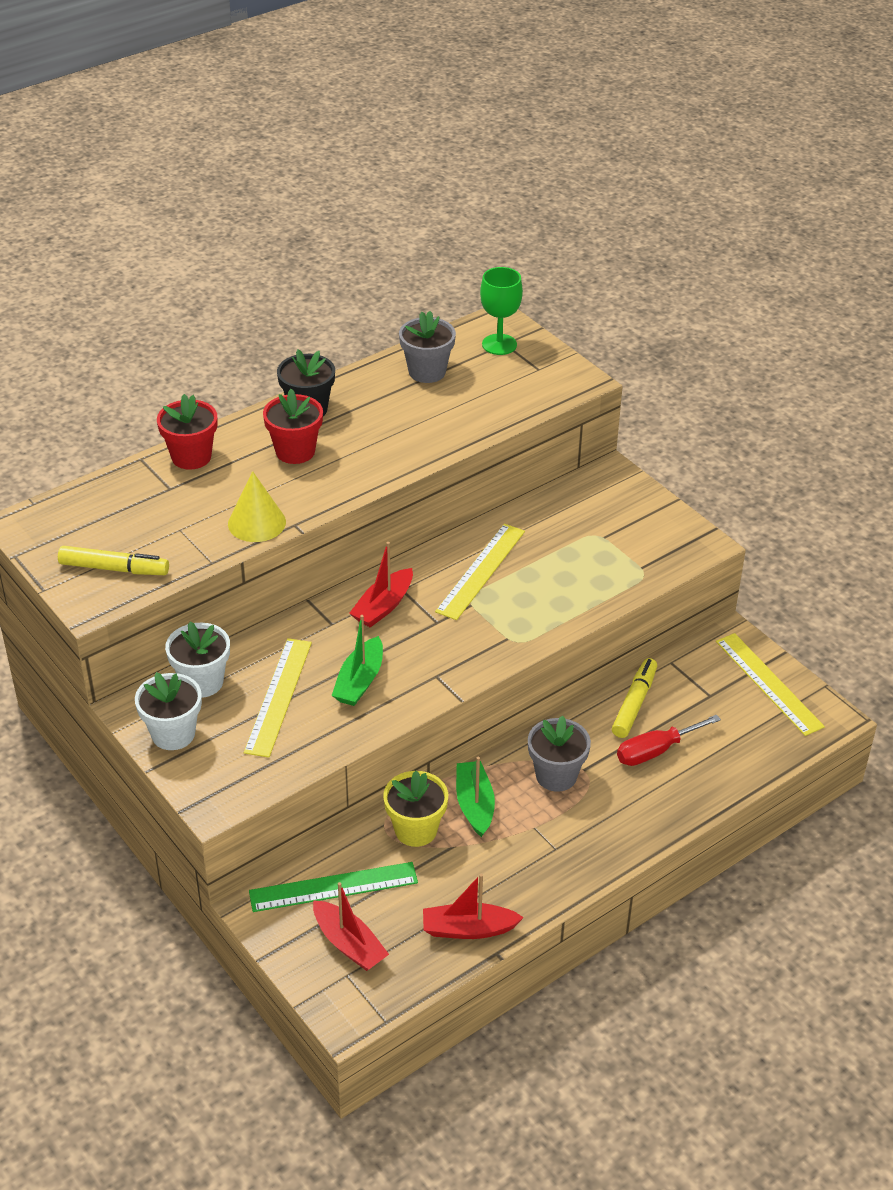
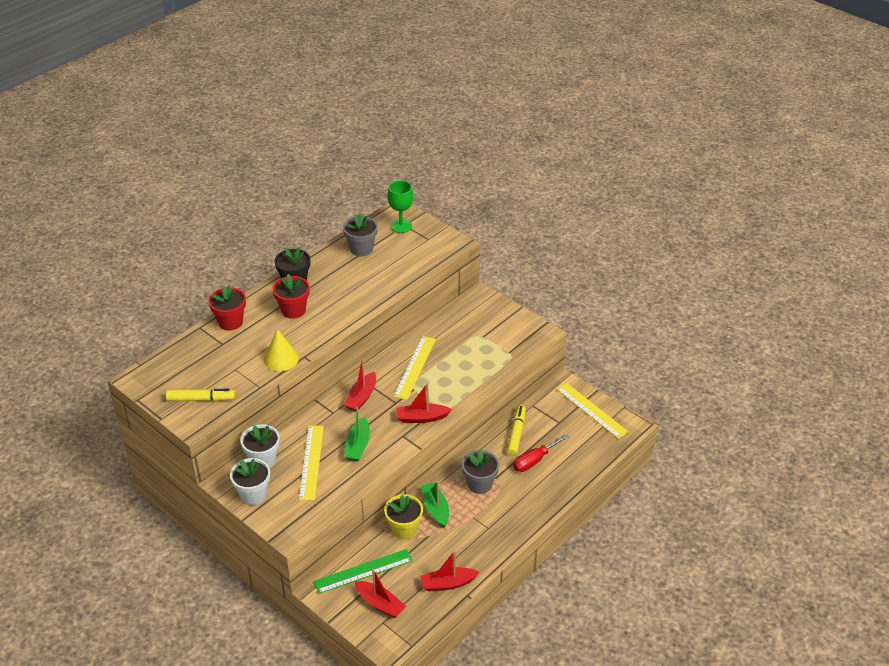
camera: 10 degrees left, 0 degrees up
(474, 652) = (421, 418): none -> red boat

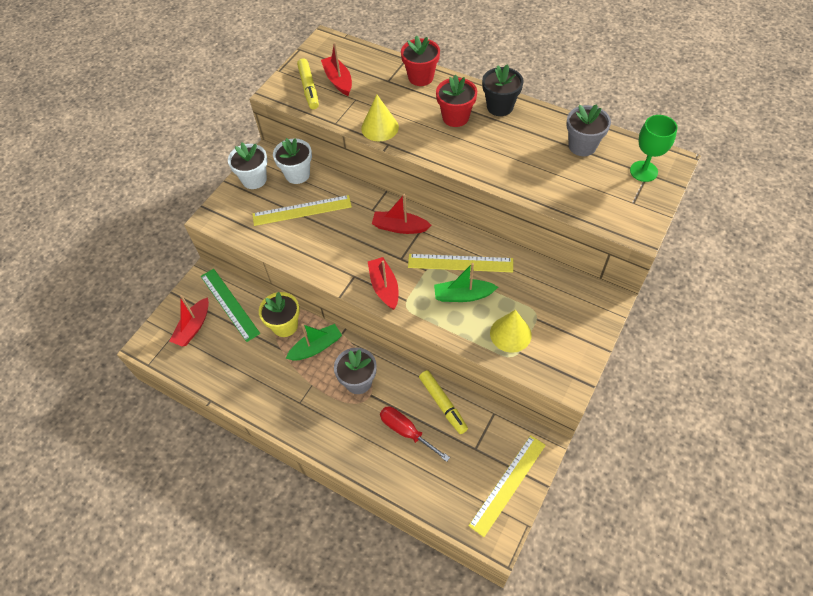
camera: 80 degrees right, 15 degrees up
(358, 445) = (331, 241): green boat -> green boat (463, 295)
(448, 584) = (222, 380): red boat -> red boat (338, 80)
(491, 353) = (510, 334): none -> yellow cone
(516, 434) = (443, 404): yellow marker -> yellow marker turned 60 degrees clockwise

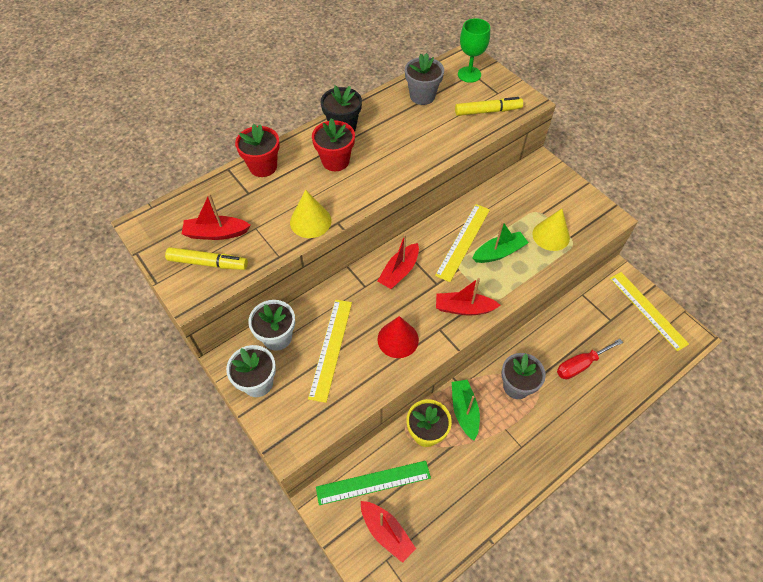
camera: 70 degrees left, 0 degrees up
(330, 250) = (398, 339): none -> red cone
(443, 404) = (562, 327): yellow marker -> yellow marker (487, 111)
(463, 295) = (499, 252): green boat -> green boat turned 135 degrees counterclockwise

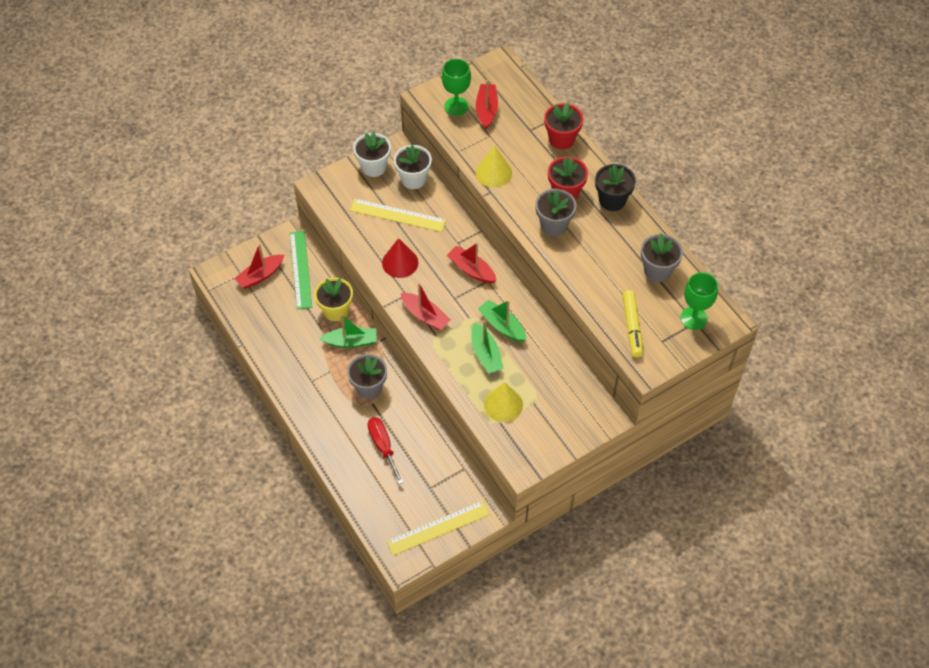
camera: 95 degrees right, 0 degrees up
(208, 263) = (456, 106): yellow marker -> green goblet
(378, 168) = (554, 225): none -> grey flower pot
(463, 241) = (502, 326): yellow ruler -> green boat
(464, 308) = (425, 315): red boat -> red boat turned 120 degrees clockwise

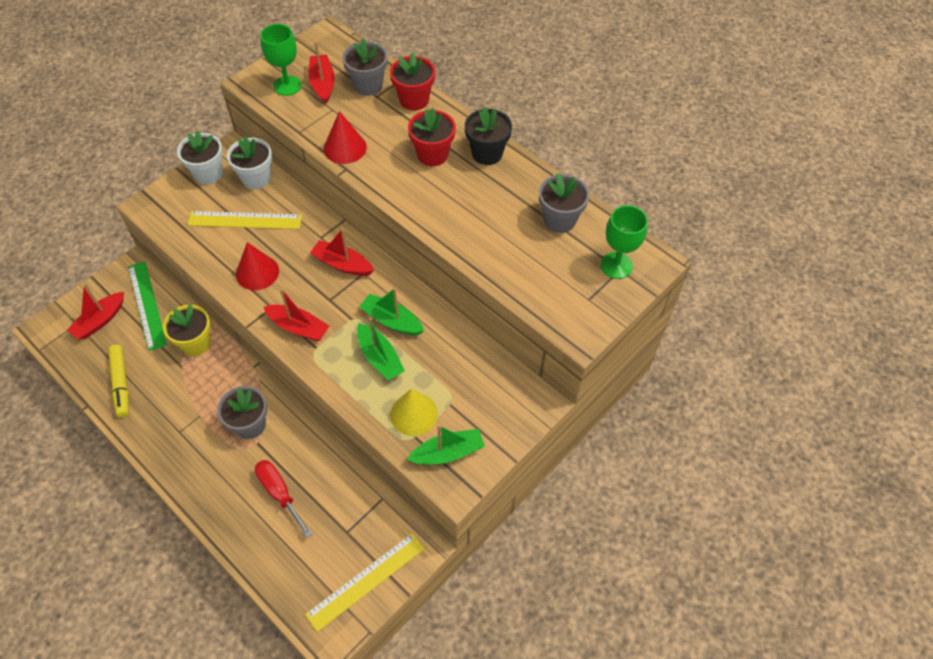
camera: 15 degrees left, 0 degrees up
(351, 341) = (220, 375): green boat -> green boat (448, 453)
(493, 172) = (345, 148): yellow cone -> red cone
(554, 225) = (428, 192): grey flower pot -> grey flower pot (368, 85)
(632, 327) = (548, 289): yellow marker -> yellow marker (121, 383)

